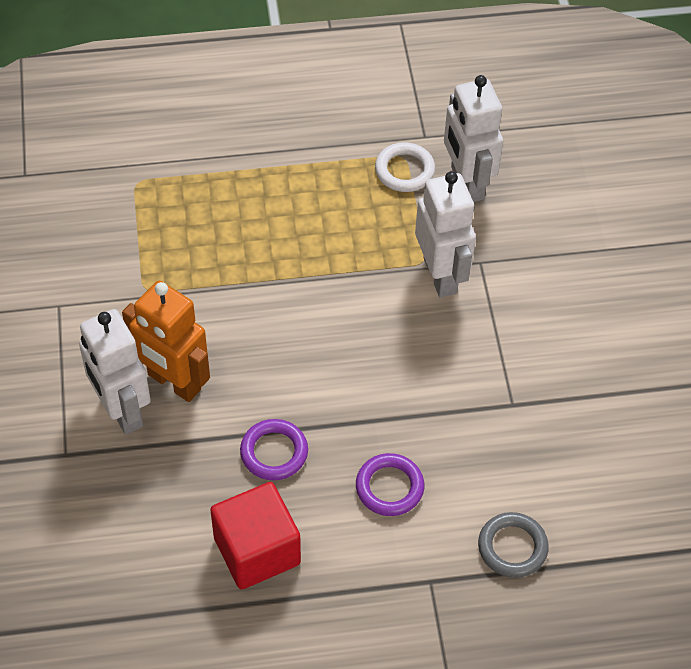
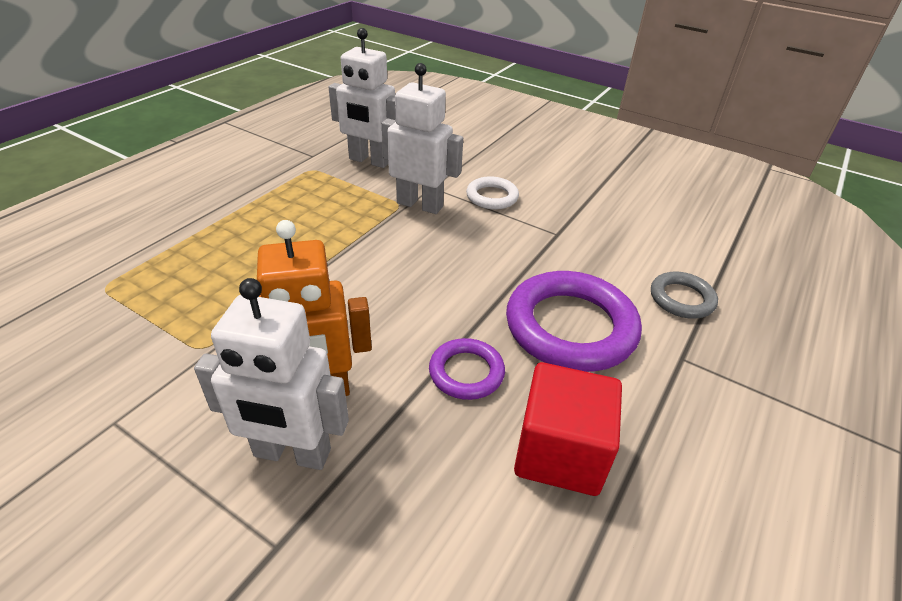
camera: 50 degrees left, 15 degrees down
(389, 487) = (570, 327): purple ring -> purple ring, size x1.91
(404, 170) = (322, 174): white ring -> white ring (492, 197)

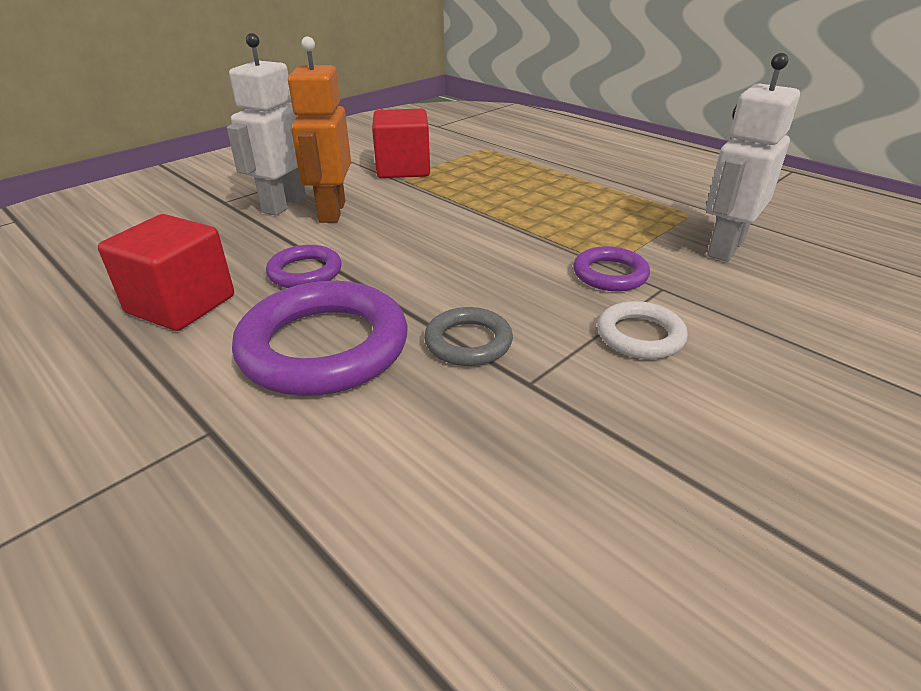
camera: 105 degrees right, 5 degrees down
(166, 354) = (403, 169): none -> red cube
(420, 205) = (610, 274): white robot -> purple ring
(681, 299) = (315, 481): grey ring -> grey ring (468, 342)

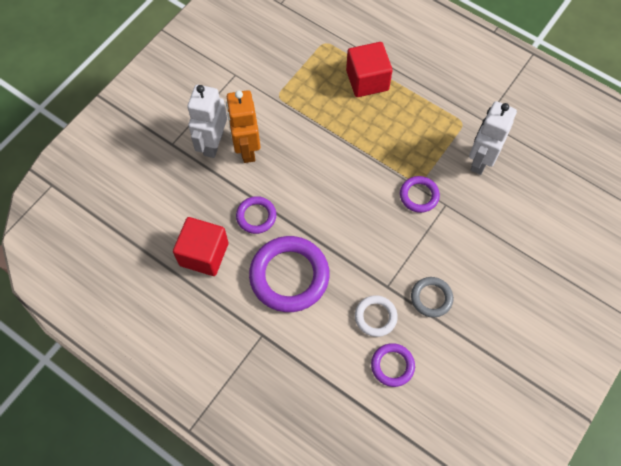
camera: 10 degrees left, 30 degrees up
(403, 169) = (275, 83): red cube -> red cube (367, 80)
(468, 342) = (355, 263): grey ring -> grey ring (431, 298)
(515, 537) = (392, 365): none -> purple ring
(640, 336) = (434, 246): white ring -> white ring (375, 317)

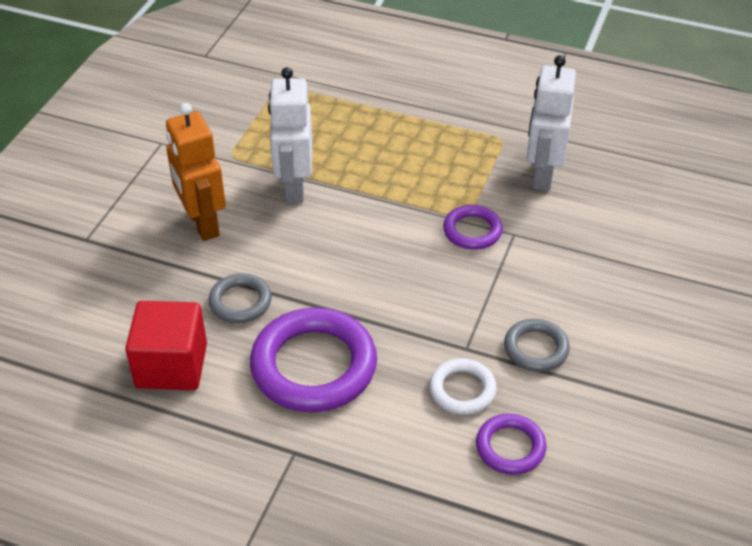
camera: 15 degrees left, 20 degrees down
(213, 143) = (149, 227): white robot -> white robot (294, 187)
(256, 216) = (240, 302): purple ring -> grey ring
(367, 80) = (353, 116): red cube -> none

